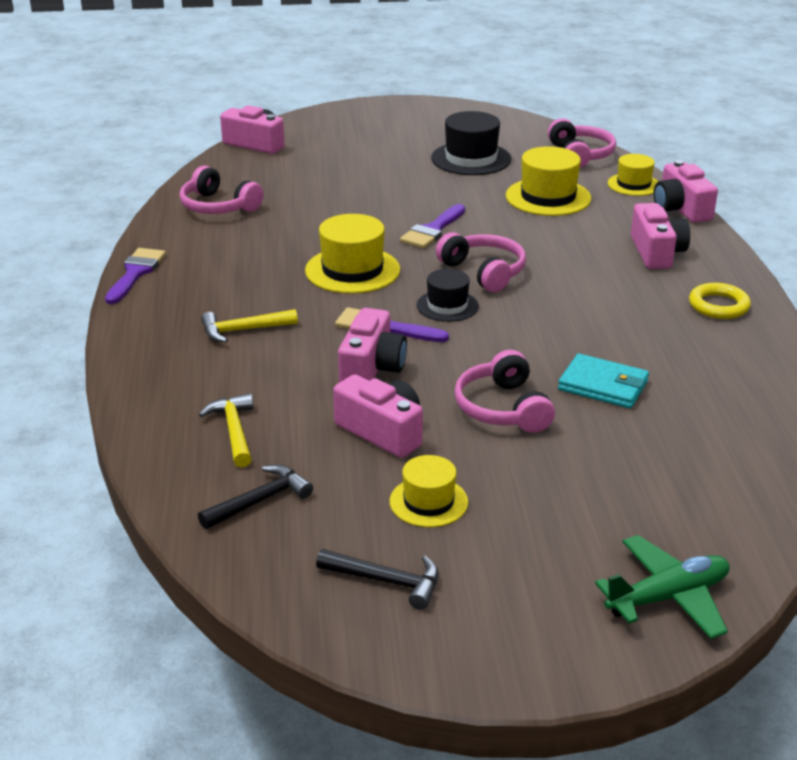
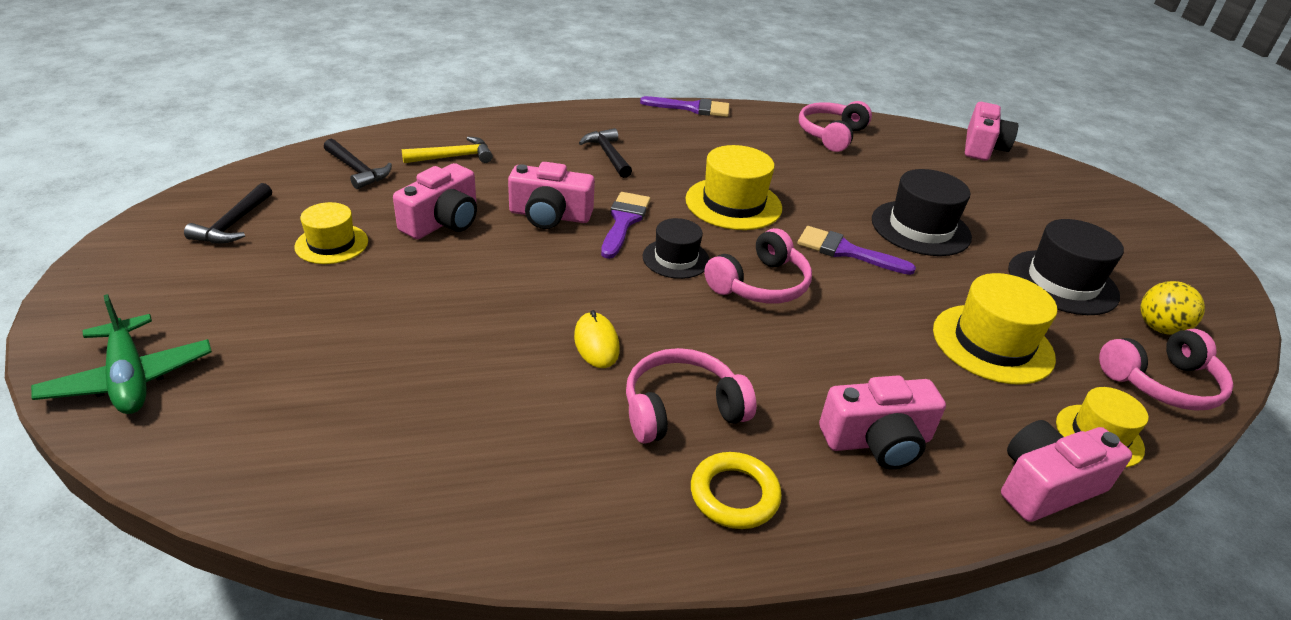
camera: 80 degrees right, 5 degrees up
(243, 330) = (608, 155): yellow hammer -> black hammer
(396, 195) = (920, 228): none -> black hat
(502, 408) = (475, 288): pink headphones -> pink headphones (681, 409)
(522, 141) = (1159, 328): none -> yellow ball
(573, 349) = (596, 343): none -> yellow mouse
(603, 385) = (517, 361): turquoise wallet -> none

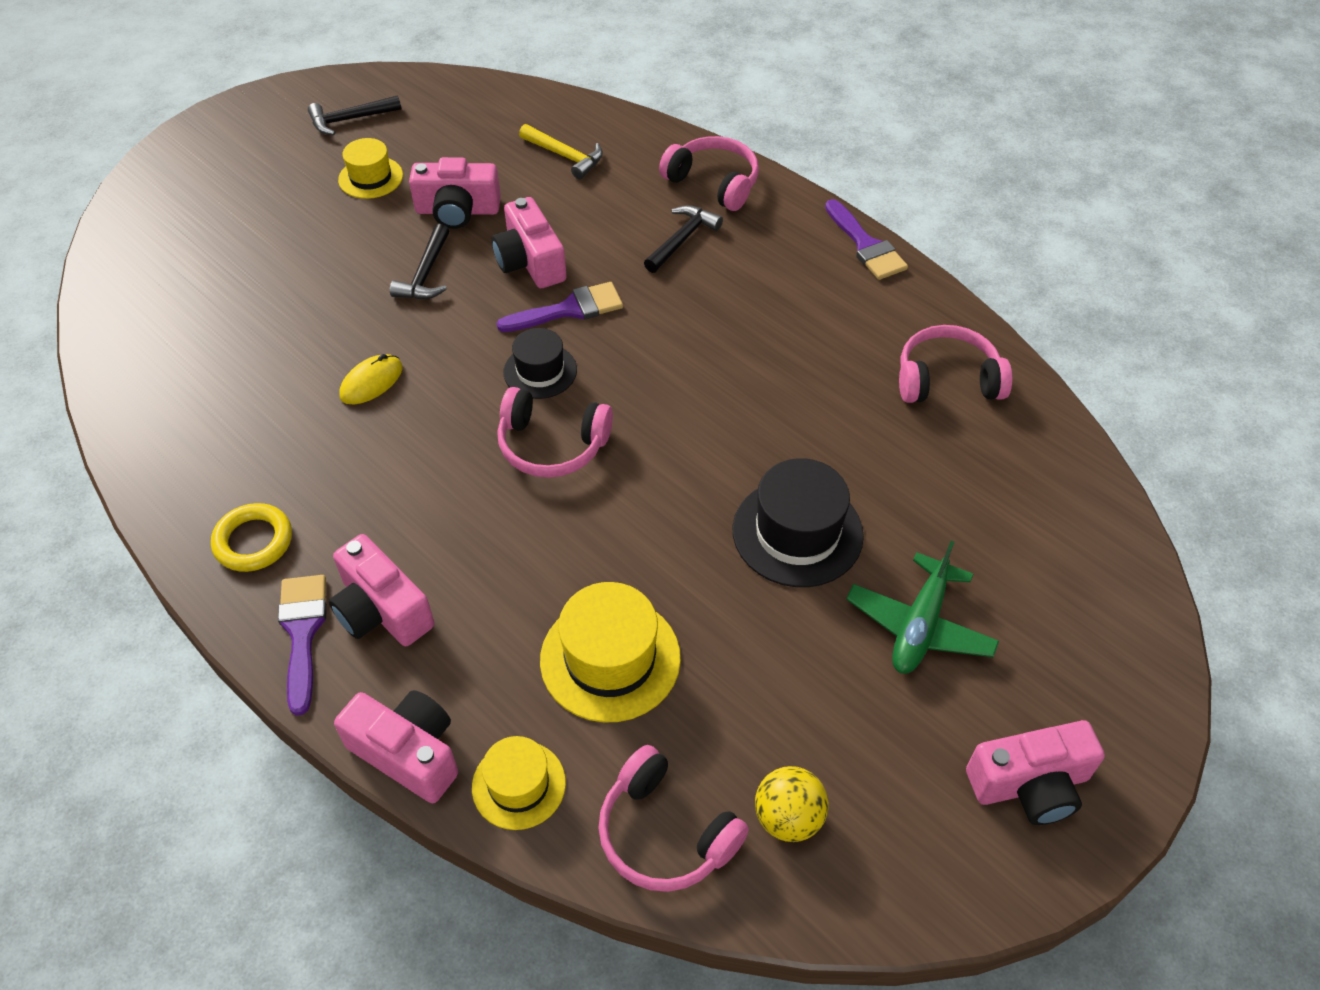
camera: 60 degrees right, 15 degrees up
(129, 378) = (159, 195): green plane -> green plane (919, 625)
(357, 170) = (484, 123): black hammer -> black hammer (426, 274)
(681, 409) = (329, 469): pink headphones -> pink headphones (713, 182)
(733, 204) = (684, 366): yellow hat -> none
(846, 251) = (678, 486): purple brush -> purple brush (302, 633)
(982, 147) = (1104, 533): pink camera -> pink camera (1030, 784)
(1062, 282) = (805, 698): black hat -> none

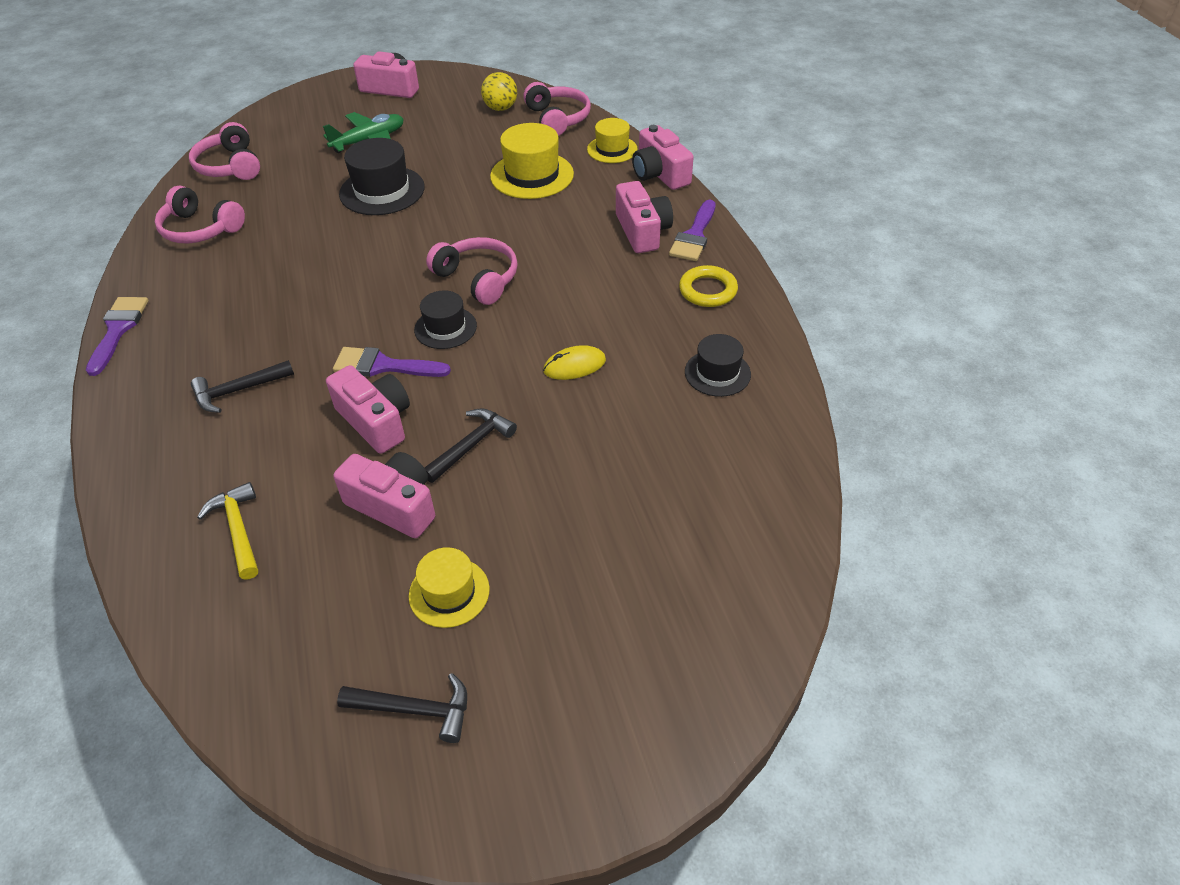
camera: 150 degrees left, 5 degrees down
(209, 432) = (717, 373): none -> black hat
(530, 261) = (376, 421): pink camera -> pink camera turned 45 degrees counterclockwise
(713, 182) = (148, 436): pink headphones -> pink headphones (230, 166)

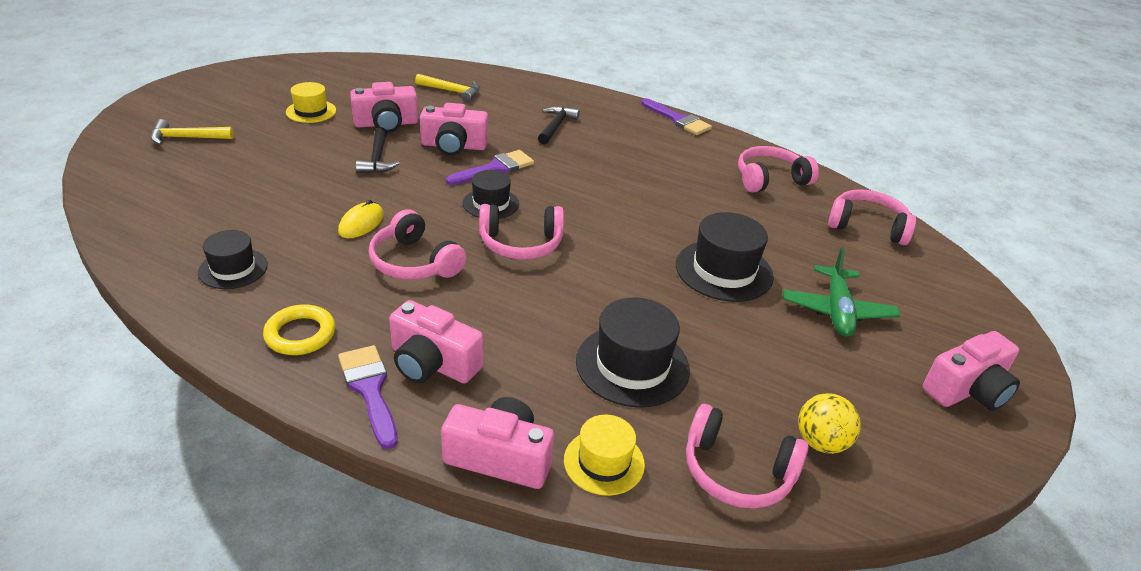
camera: 130 degrees right, 10 degrees down
(414, 710) = (282, 83): black hammer -> none
(532, 175) = (632, 365): yellow hat -> black hat
(574, 305) = (414, 262): none -> pink headphones
(643, 622) = (187, 138): none -> yellow hammer

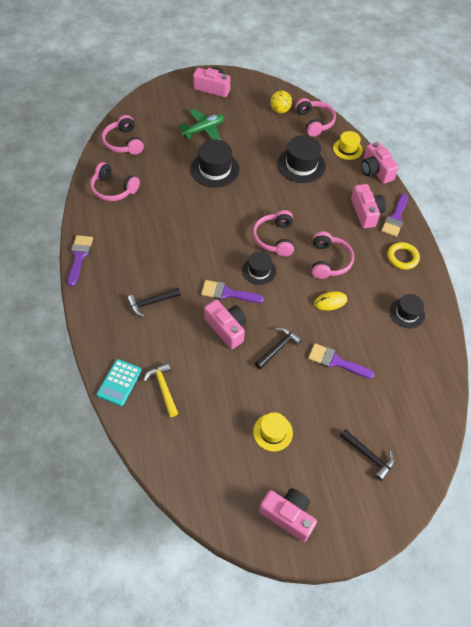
camera: 130 degrees left, 20 degrees up
(187, 138) = (368, 456): yellow hammer -> black hammer
(294, 179) = (336, 361): none -> purple brush
(386, 124) = (241, 380): pink camera -> pink camera (288, 515)
(494, 79) = (119, 382): none -> turquoise calculator
(521, 244) = (274, 238): pink headphones -> pink headphones turned 135 degrees counterclockwise

